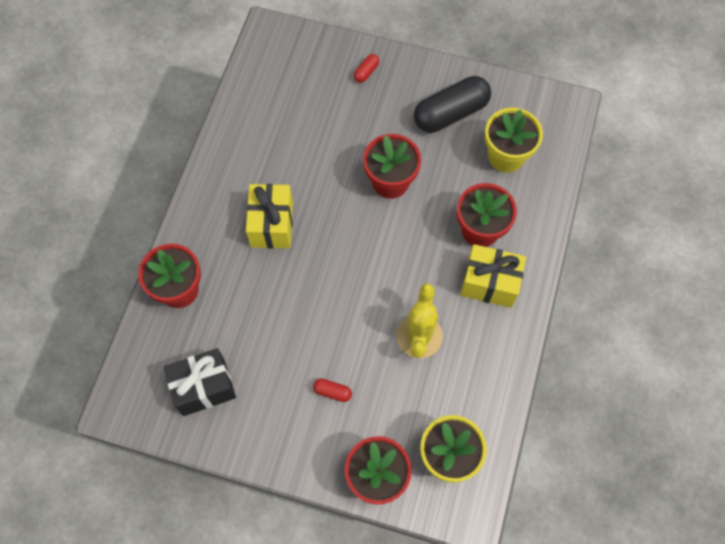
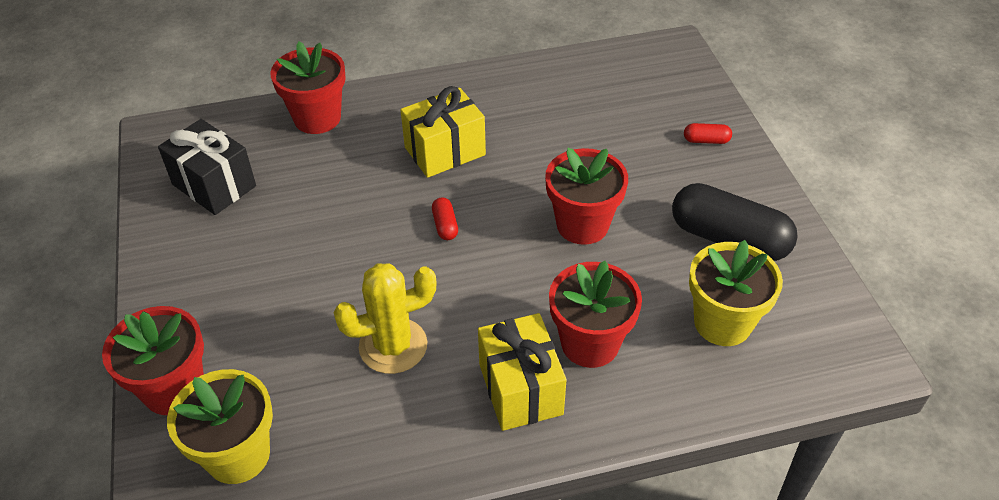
camera: 60 degrees right, 20 degrees down
(332, 392) = (267, 295): red capsule -> red capsule (445, 225)

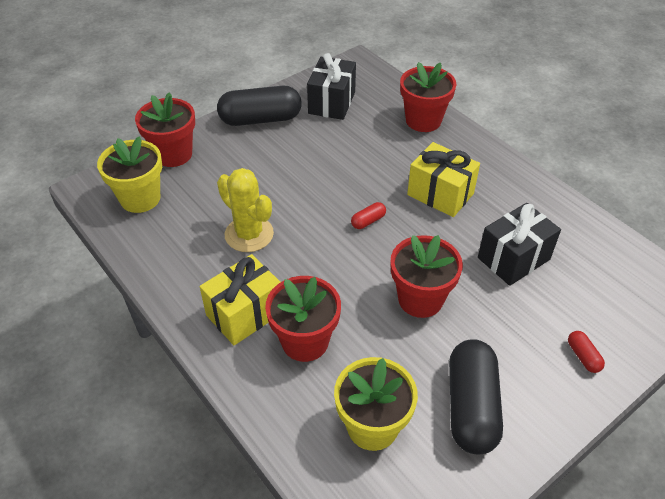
camera: 65 degrees right, 0 degrees up
(183, 267) = (260, 119): none -> black capsule
(568, 135) = (513, 258): none -> black gift

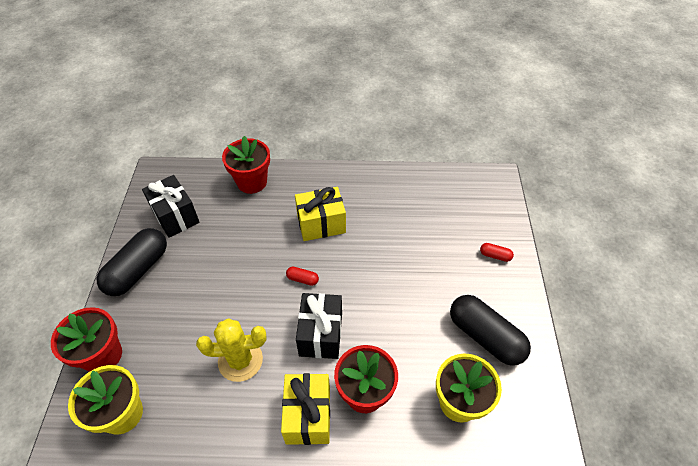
camera: 50 degrees left, 5 degrees up
(368, 221) = (302, 279): red capsule -> red capsule turned 75 degrees counterclockwise
(420, 299) = (390, 301): red flower pot -> none
(513, 258) = (404, 230): black gift -> black gift (320, 334)

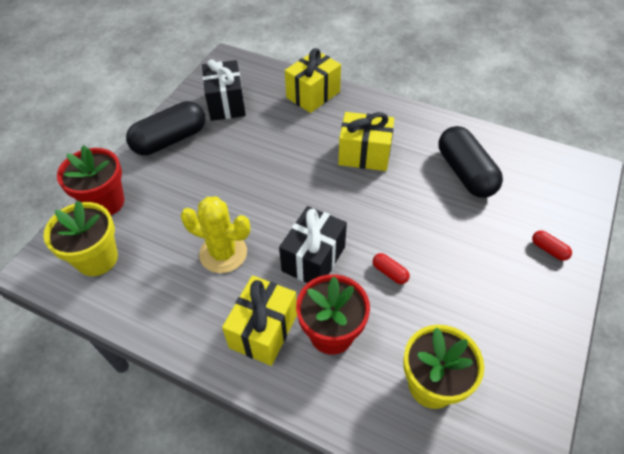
camera: 25 degrees right, 0 degrees up
(252, 182) = (313, 94): red flower pot -> yellow gift
(302, 279) = (320, 200): red capsule -> red capsule (389, 272)
(485, 337) = (495, 330): black capsule -> black capsule (465, 173)

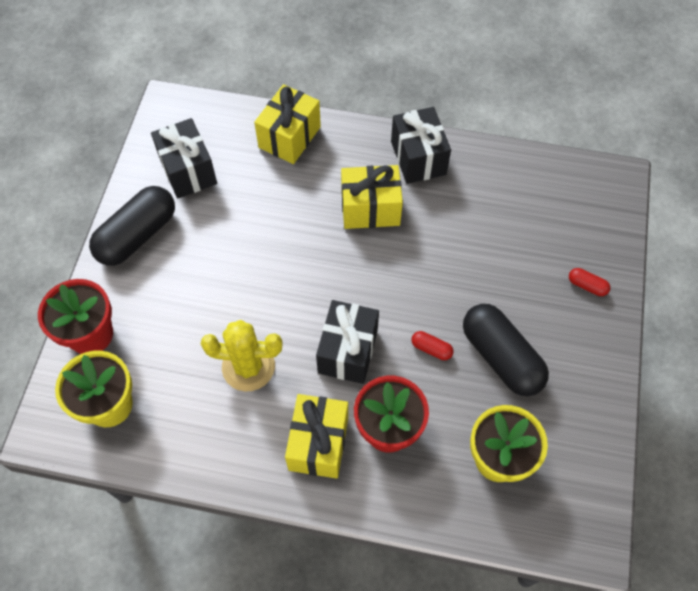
camera: 15 degrees left, 10 degrees up
(414, 125) = (418, 158): none -> black gift
(465, 173) = (486, 210): black capsule -> black capsule (501, 357)

